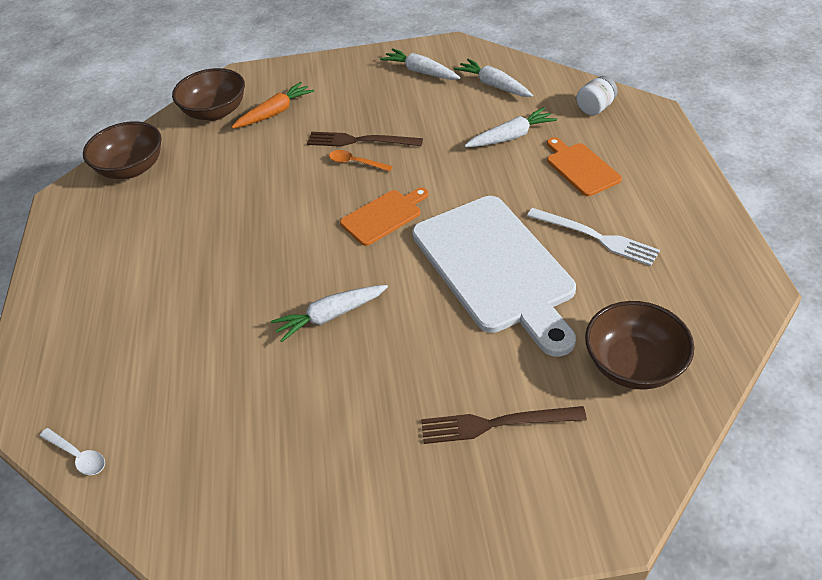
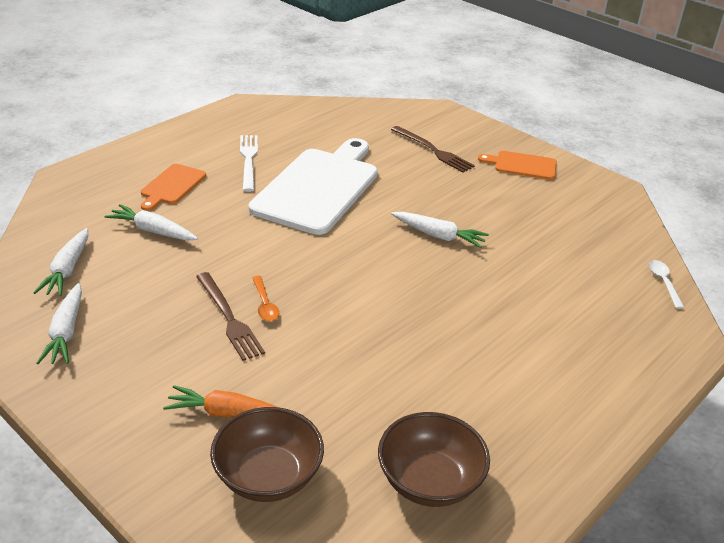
camera: 135 degrees left, 10 degrees down
(384, 216) = (318, 256): orange cutting board -> orange cutting board (522, 165)
(595, 108) = (75, 202): white jar -> none
(633, 365) = (344, 124): brown bowl -> none

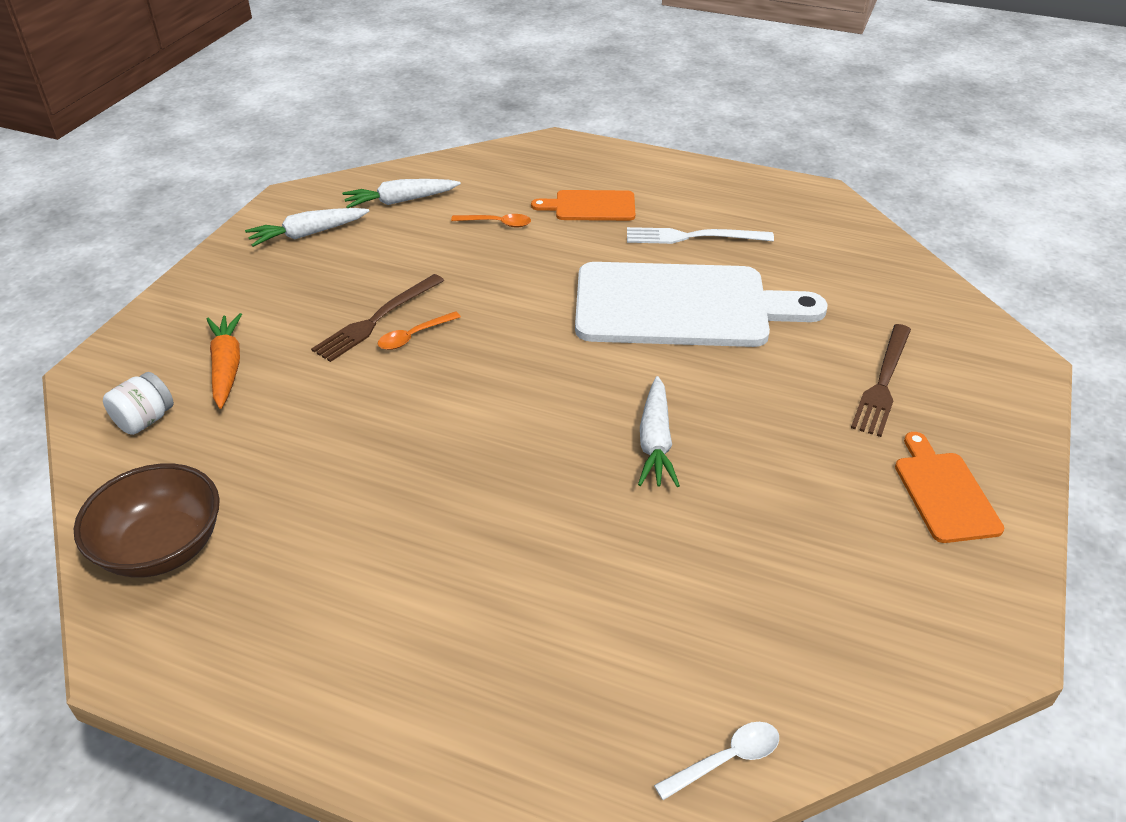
camera: 70 degrees right, 5 degrees up
(153, 231) = (497, 223): white carrot -> orange spoon
(248, 160) = (693, 237): white fork -> white fork turned 150 degrees counterclockwise
(268, 476) = (145, 420): brown bowl -> white jar

